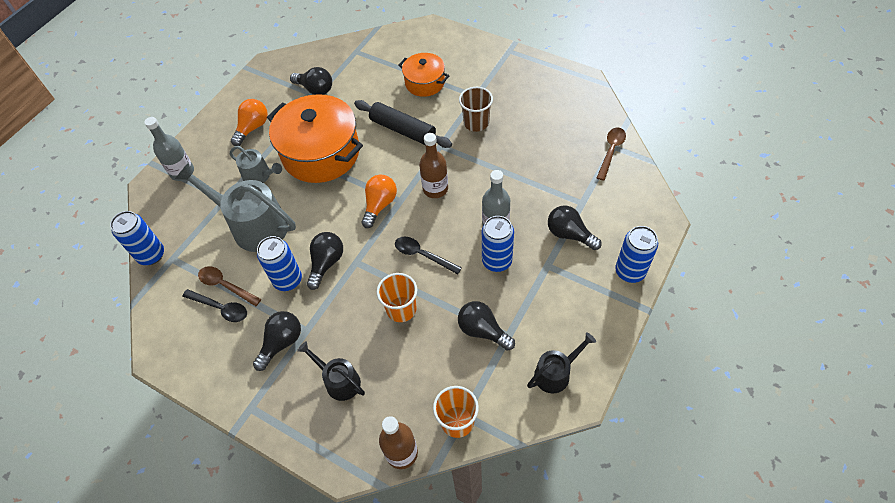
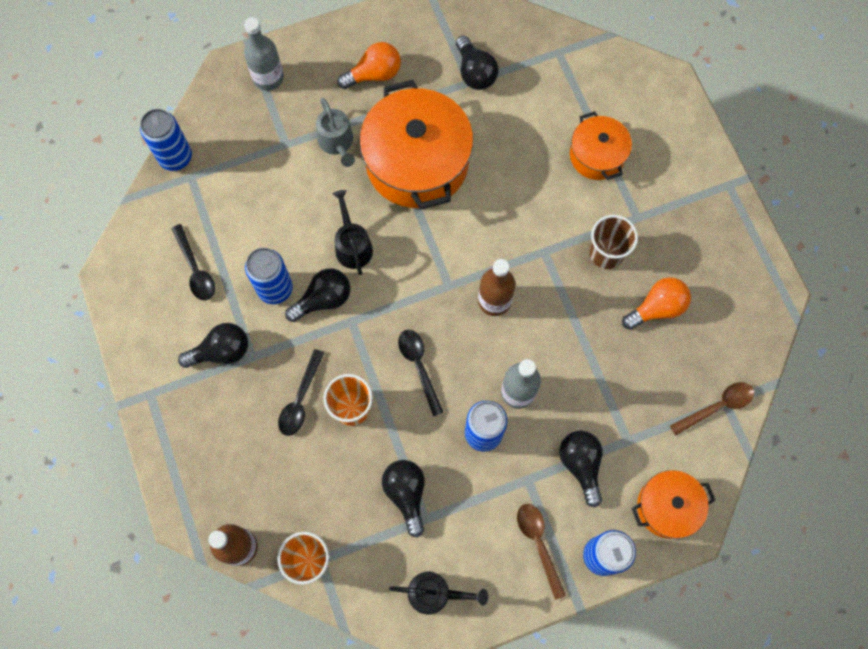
camera: 35 degrees right, 15 degrees up
(226, 285) = (217, 248): brown spoon -> brown spoon (538, 544)
(253, 225) = (289, 199): grey watering can -> none
(339, 381) = (241, 433): black watering can -> black watering can (352, 246)
(362, 330) = (300, 399): none -> black spoon
(379, 205) = (424, 274): orange light bulb -> orange light bulb (657, 308)
(403, 130) = (522, 200): black rolling pin -> none
(638, 219) = (667, 507): none -> orange pot

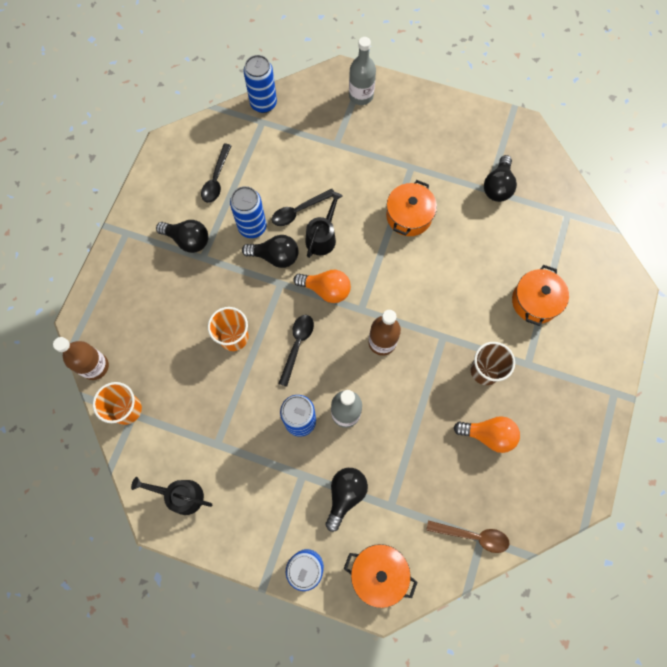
camera: 40 degrees right, 0 degrees up
(300, 399) = (208, 306): black spoon -> black spoon (299, 211)
(337, 142) = (369, 166): grey watering can -> none
(374, 74) = (430, 141): orange light bulb -> orange light bulb (326, 290)
(406, 494) = (219, 418): black light bulb -> none
(417, 163) = (409, 216): orange pot -> orange pot, size x0.54
(434, 593) = (181, 496): black watering can -> black watering can turned 150 degrees clockwise
(538, 544) = (273, 522): brown spoon -> none

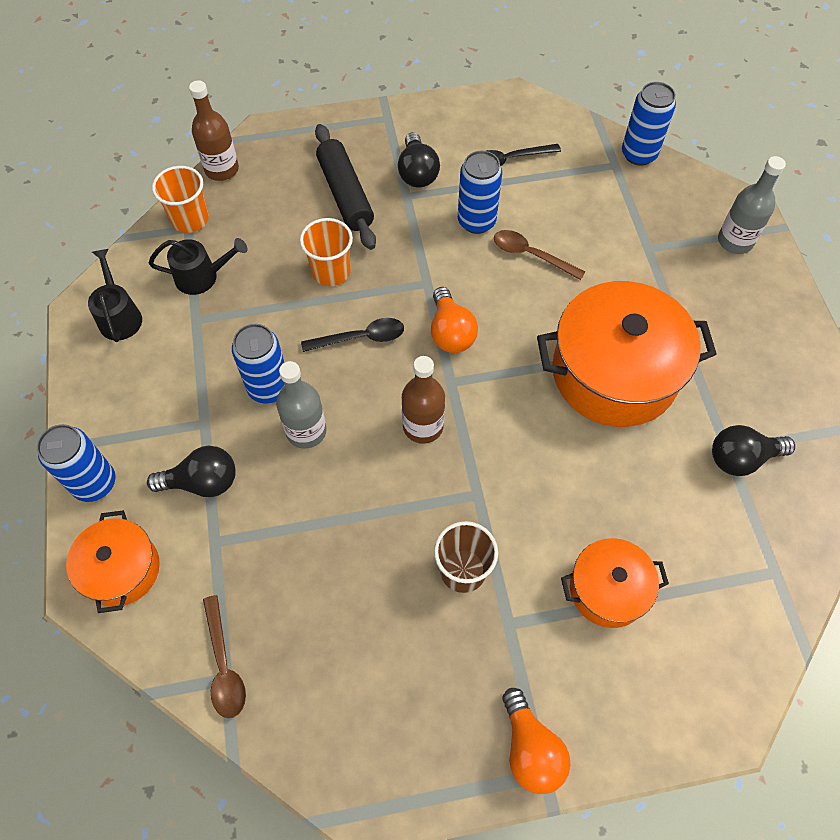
camera: 60 degrees right, 10 degrees down
(175, 295) = (345, 194): none -> black rolling pin
(275, 256) = (456, 261): black light bulb -> none
(299, 211) = (531, 255): black spoon -> brown spoon
(322, 237) = (515, 295): black watering can -> black watering can (202, 276)
(409, 216) = (614, 373): orange pot -> orange pot, size x1.84
(488, 435) = (374, 618): orange light bulb -> orange light bulb (530, 749)

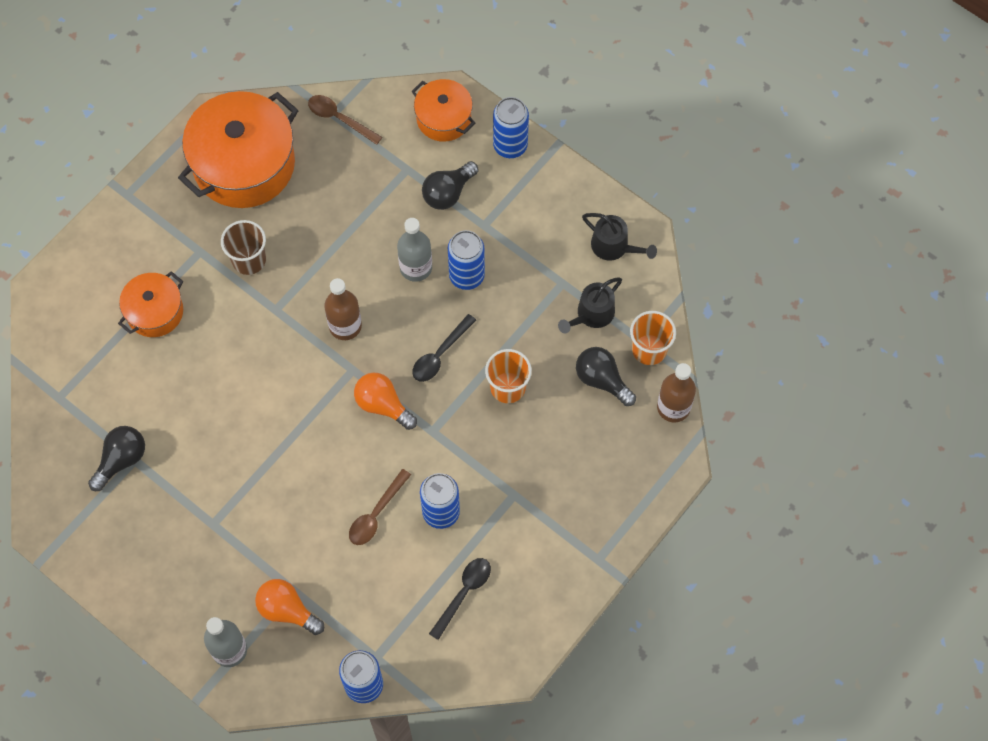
camera: 140 degrees right, 5 degrees up
(345, 194) = (560, 459): black rolling pin -> none
(417, 173) = (524, 522): black light bulb -> black light bulb (602, 380)
(530, 749) = (142, 200): orange light bulb -> orange light bulb (287, 610)
(531, 255) = (376, 514): brown spoon -> brown spoon turned 135 degrees clockwise
(614, 373) = (246, 460): orange pot -> orange pot (244, 164)

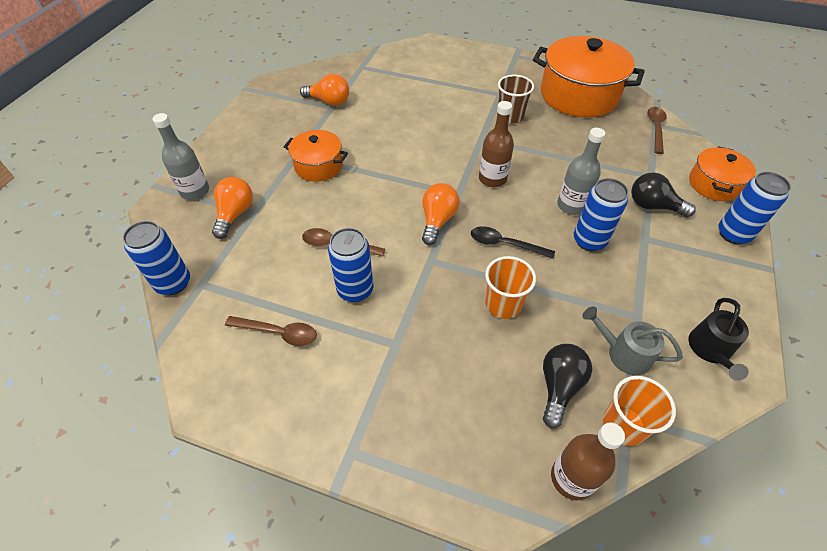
camera: 70 degrees right, 15 degrees down
(121, 460) = (329, 101): black light bulb -> orange light bulb
(155, 312) = (443, 87): orange pot -> orange pot (318, 166)
(464, 593) = (278, 333): black spoon -> brown spoon
(592, 314) = (624, 353): black watering can -> grey watering can

